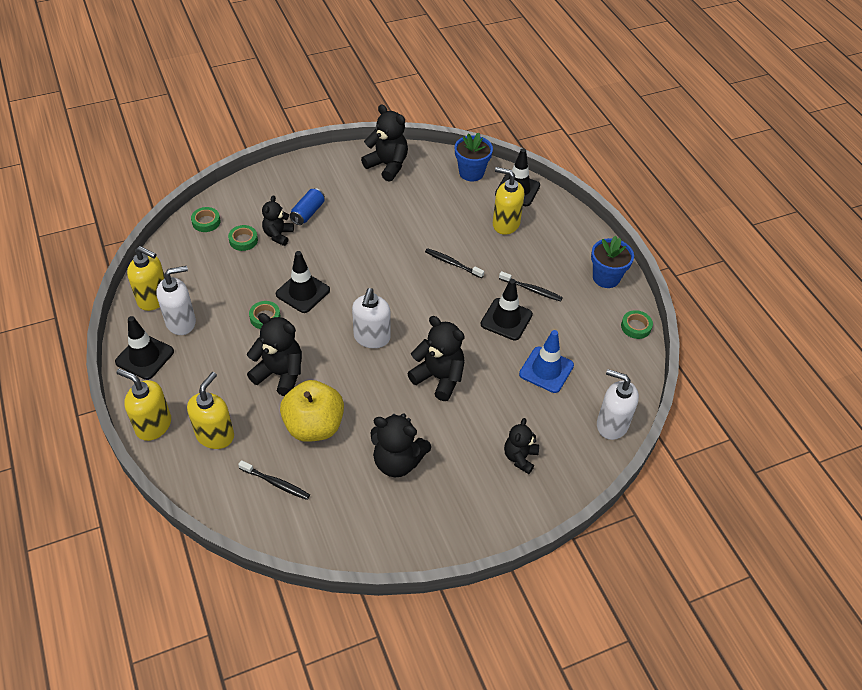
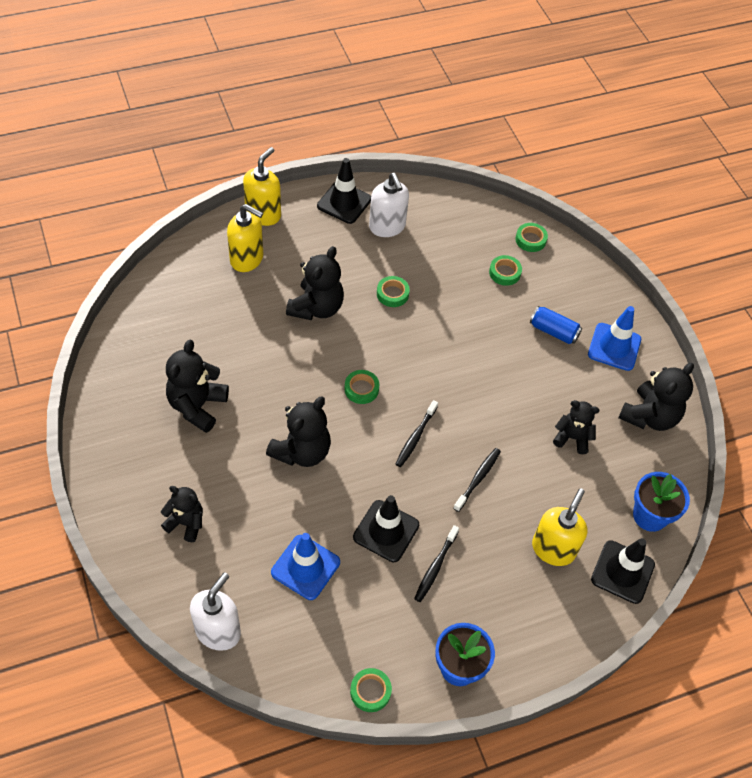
camera: 90 degrees right, 5 degrees up
(154, 298) = (418, 204): yellow soap dispenser -> none
(276, 483) = (187, 306): black toothbrush -> black toothbrush (415, 437)
(278, 235) = (515, 304): black teddy bear -> black teddy bear (572, 438)
(303, 292) = (428, 326): black traffic cone -> none
(314, 426) = (249, 336): yellow apple -> none
(323, 179) = (614, 347): none -> blue traffic cone
(372, 338) = (361, 389): white soap dispenser -> green tape

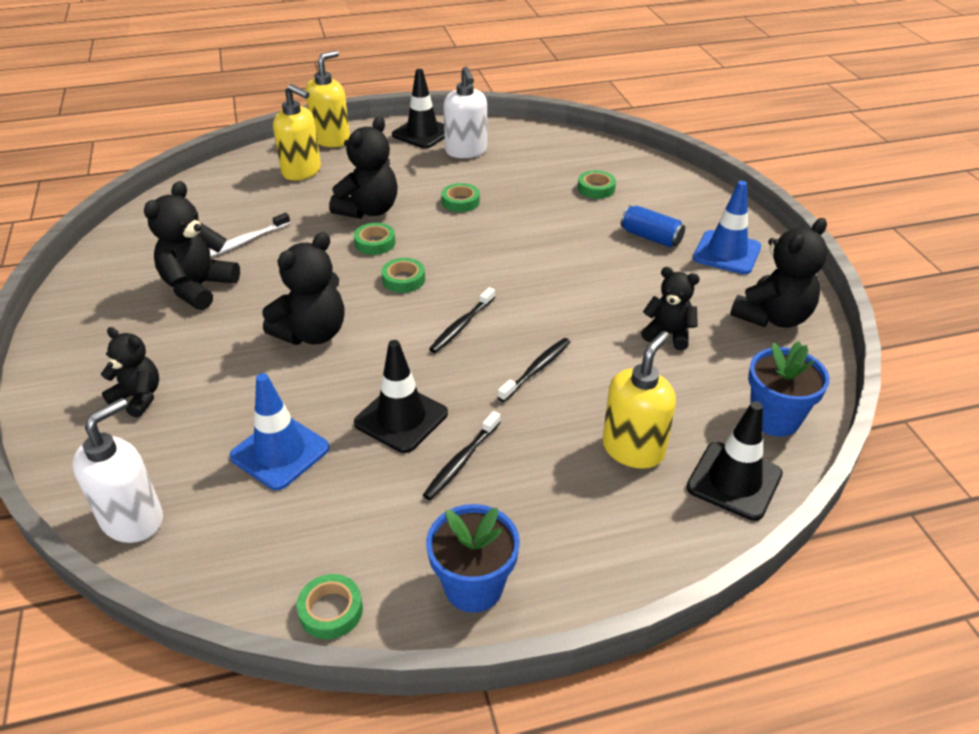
camera: 10 degrees right, 15 degrees down
(222, 349) = (247, 240): none -> white toothbrush
(530, 240) = (629, 164): green tape -> green tape (375, 243)

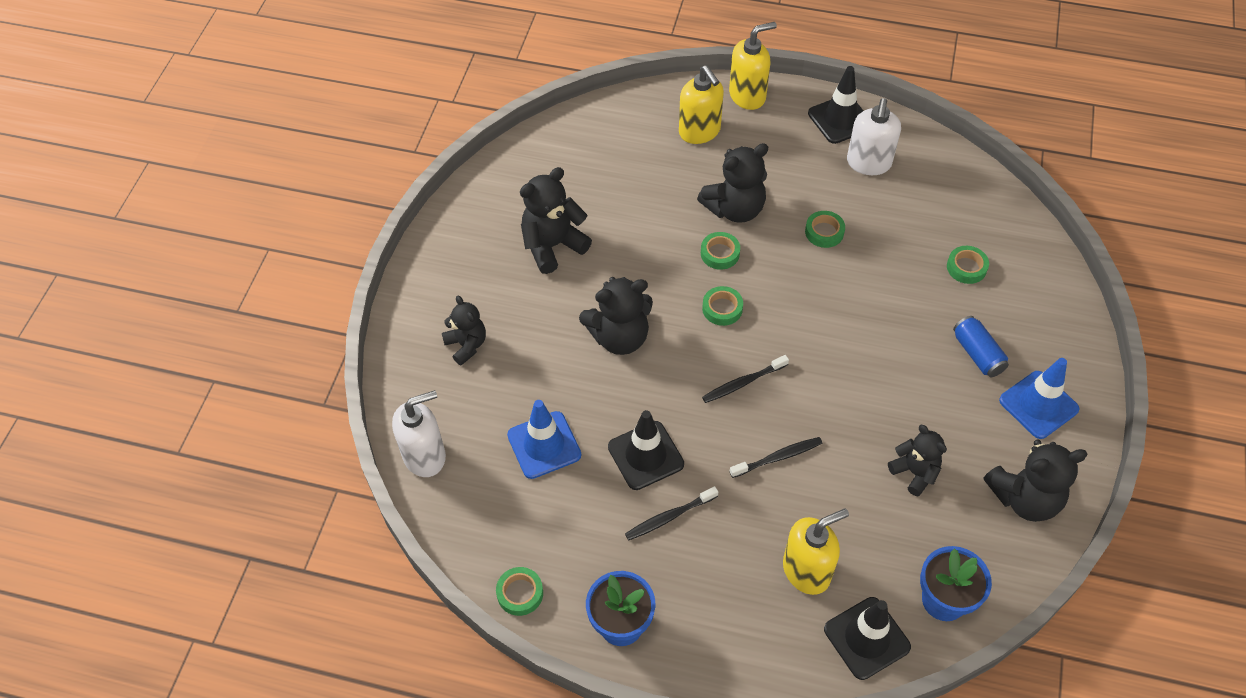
camera: 30 degrees right, 15 degrees up
(247, 240) = (613, 205): white toothbrush -> none

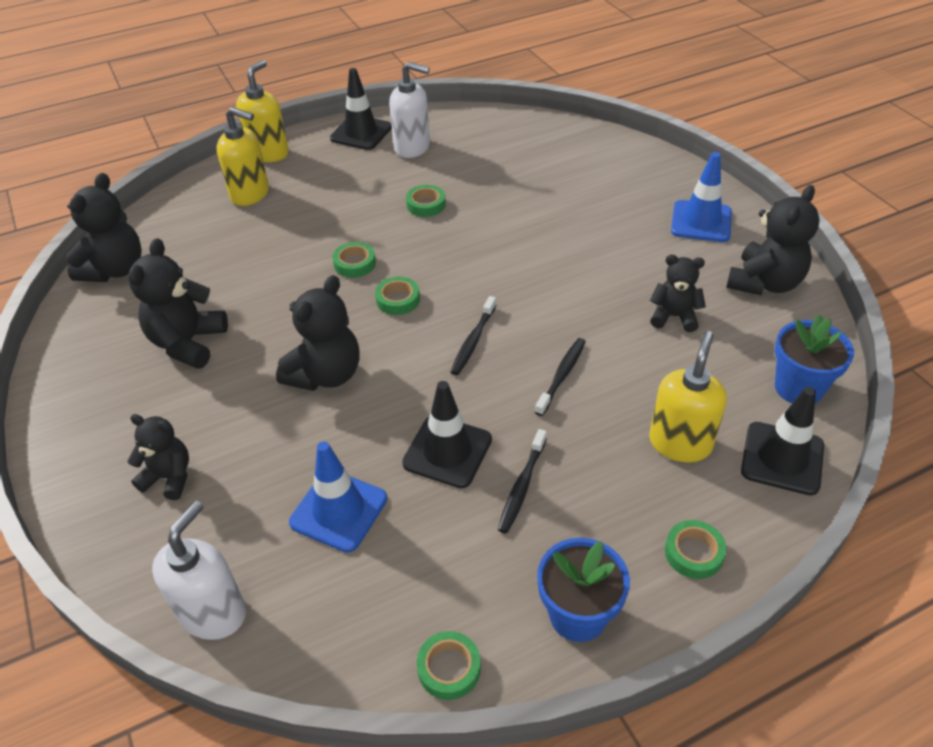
camera: 40 degrees left, 10 degrees down
(735, 209) = (335, 228): black teddy bear -> black teddy bear (115, 269)
(868, 163) = (412, 147): white soap dispenser -> white soap dispenser turned 45 degrees counterclockwise
(966, 267) = (555, 171): green tape -> green tape (693, 553)
(977, 354) = (624, 216): blue can -> none

